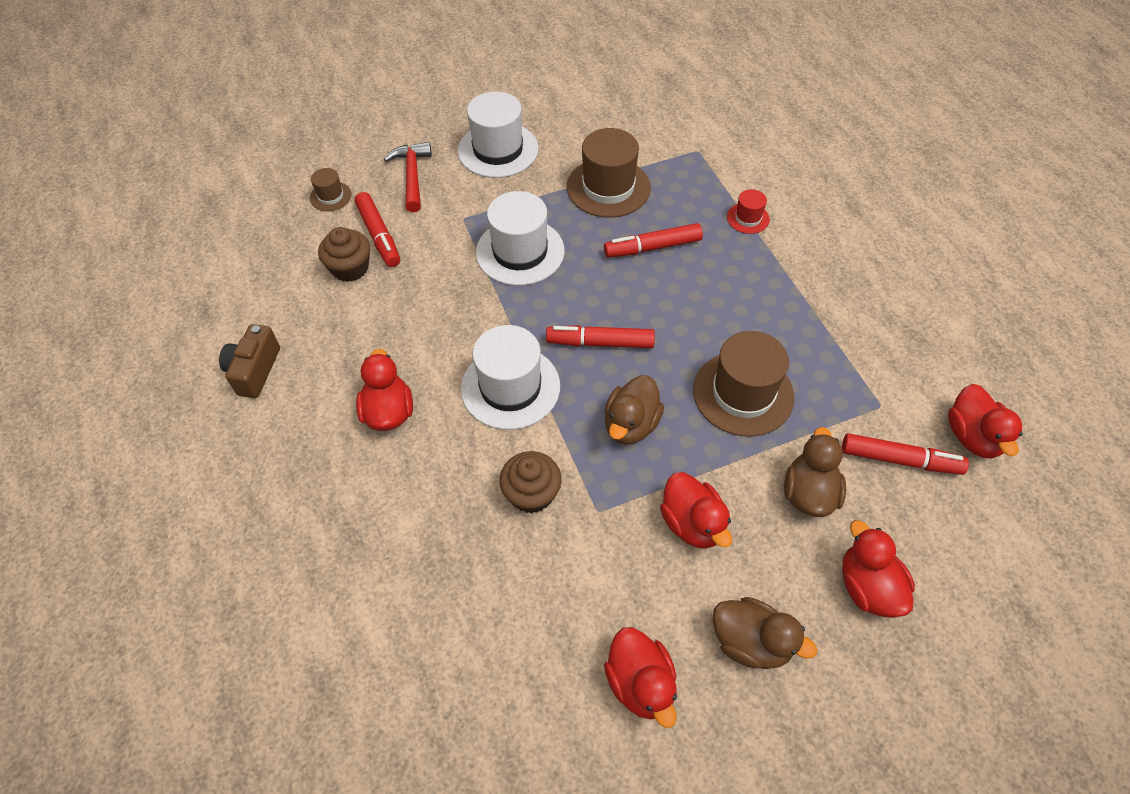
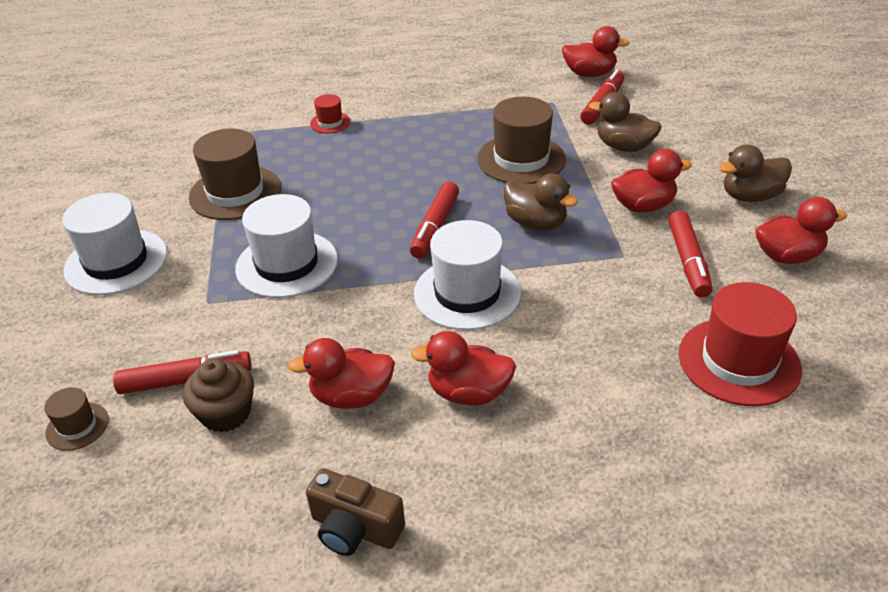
camera: 75 degrees left, 15 degrees down
(412, 176) = (102, 339): red hammer -> none
(458, 628) = (738, 361): none -> red hat
(531, 494) = (598, 294): brown cupcake -> none
(652, 247) = (333, 178): red marker -> red marker (688, 261)
(751, 642) = (750, 196): brown duck -> brown duck turned 150 degrees counterclockwise
(867, 587) = (706, 138): red duck -> red duck (351, 396)

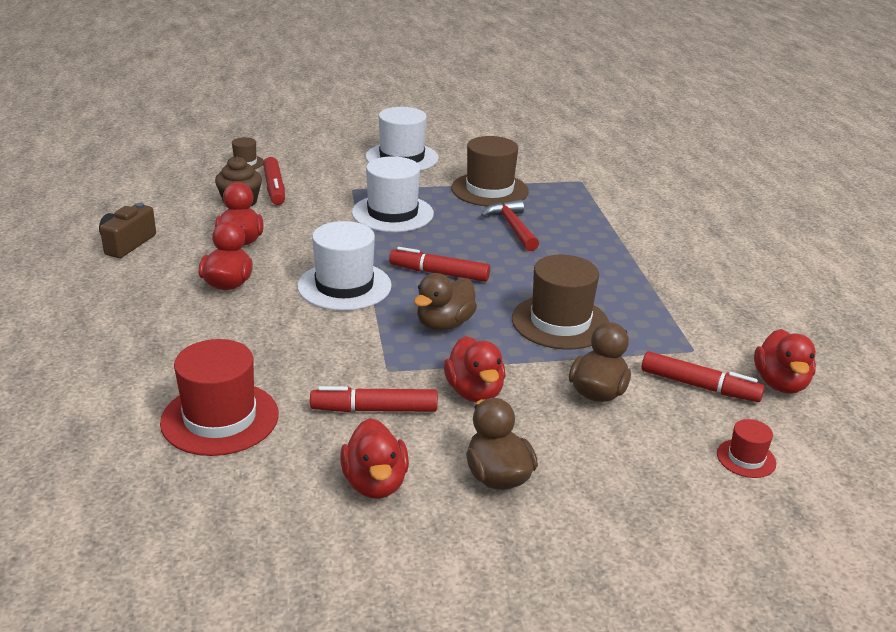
camera: 85 degrees right, 10 degrees down
(330, 123) = (610, 223): red hat -> red hat (746, 458)
(333, 179) = (512, 227): none -> red hammer

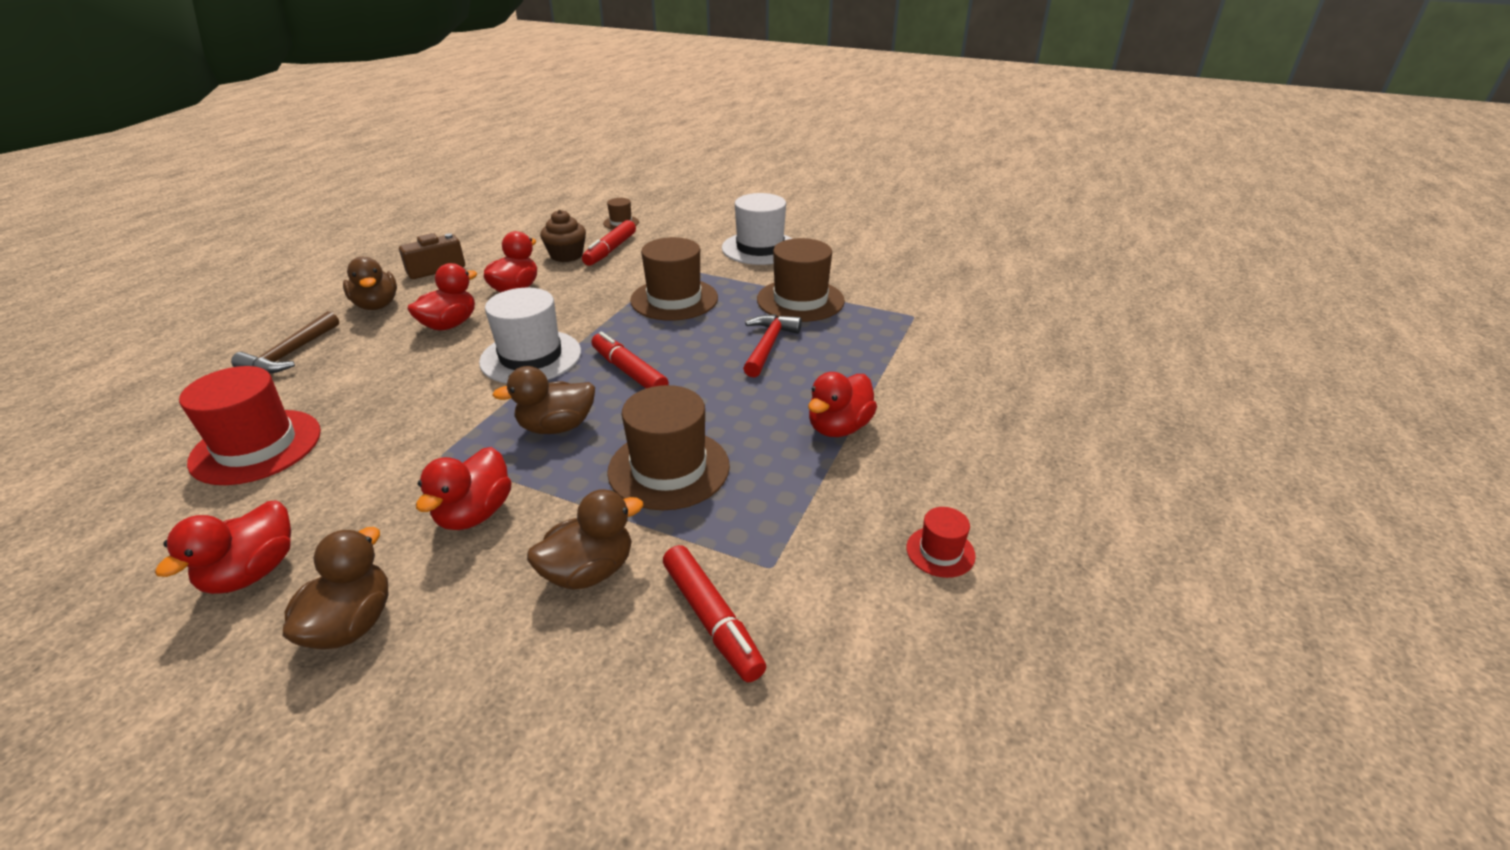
camera: 35 degrees right, 5 degrees up
(112, 349) = (290, 354): none -> brown hammer
(124, 288) = (377, 305): none -> brown duck
(374, 410) = (369, 492): red marker -> none
(392, 213) = (674, 299): white hat -> brown hat
(746, 458) = (629, 757): red hat -> red hat (940, 552)
(780, 383) = (822, 668): red duck -> red duck (839, 427)

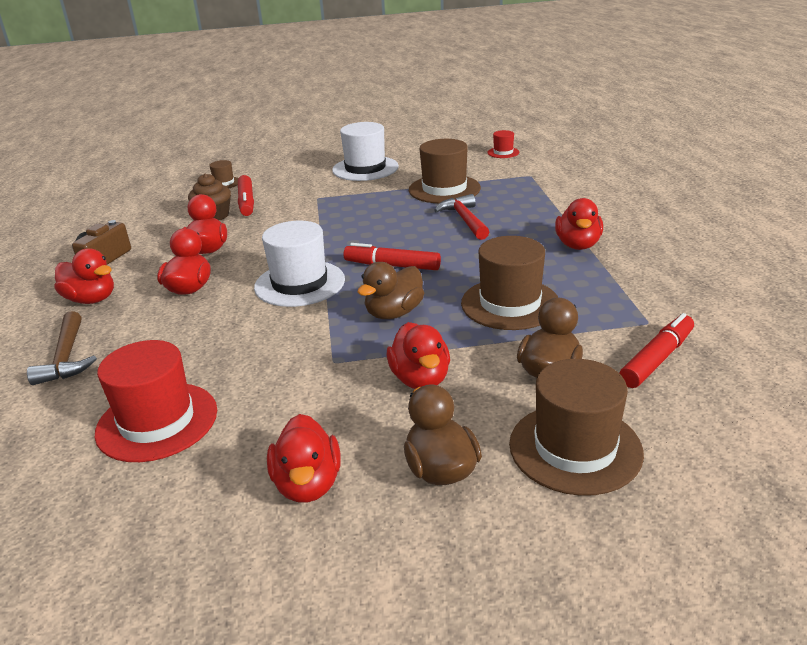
camera: 30 degrees left, 5 degrees down
(377, 305) = (91, 299): brown duck -> red duck
(674, 299) = (352, 216): brown hat -> brown hat (575, 448)
(712, 619) = (657, 359): red marker -> red marker turned 75 degrees counterclockwise
(940, 552) = (720, 278): red hat -> red hat (503, 152)

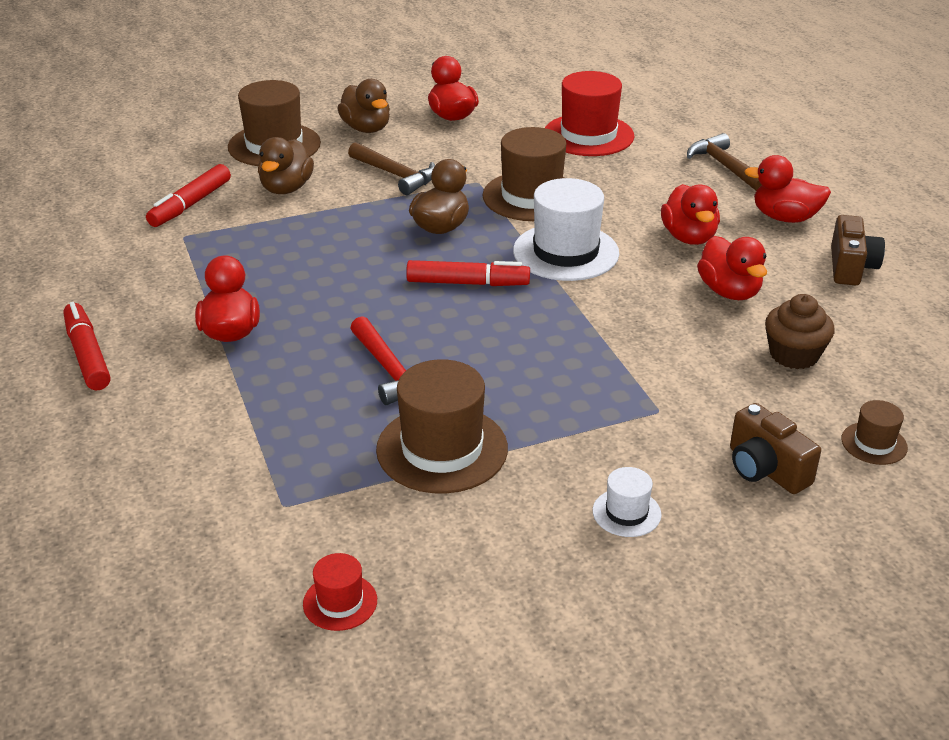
camera: 165 degrees right, 5 degrees up
(246, 202) = (773, 391): red marker -> red marker (87, 355)
(287, 178) = (765, 469): none -> brown camera
(365, 168) = (626, 513): white hat -> white hat, size x0.49
(420, 379) = (396, 175): red duck -> brown hammer
(510, 304) = (321, 245): brown hat -> brown hat (531, 196)

